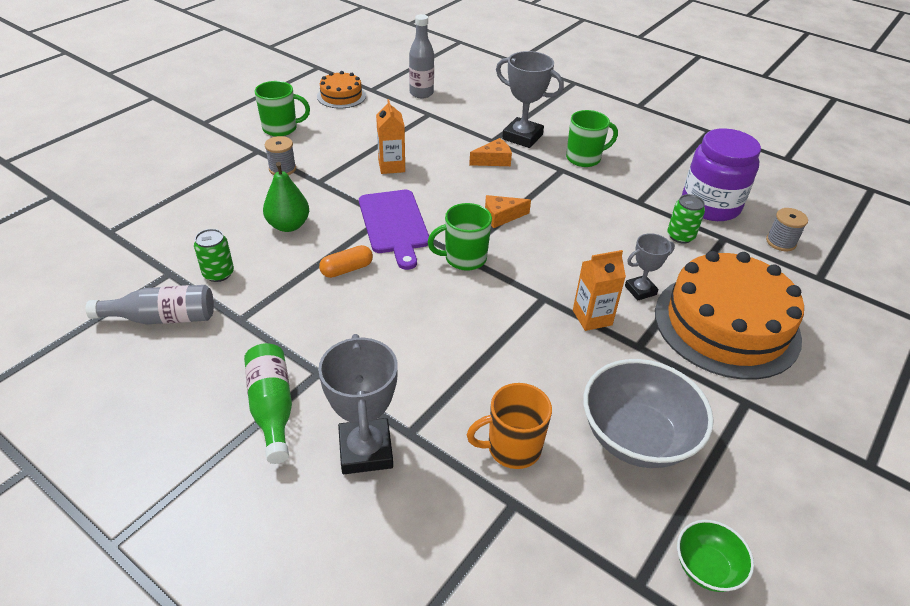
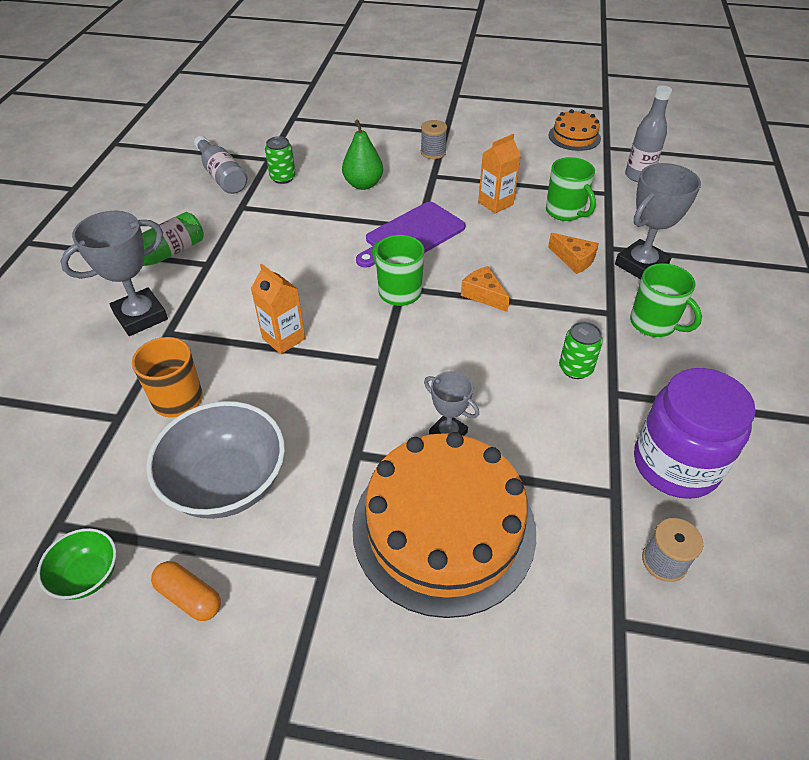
camera: 65 degrees right, 5 degrees up
(281, 128) = (488, 129): green mug -> green mug (565, 212)
(347, 269) = (332, 233): orange capsule -> orange capsule (189, 597)
(522, 137) = (641, 265): grey trophy -> grey trophy turned 45 degrees clockwise
(592, 317) = (376, 405): orange carton -> orange carton (283, 338)
(680, 236) = (579, 447): green can -> green can (575, 369)

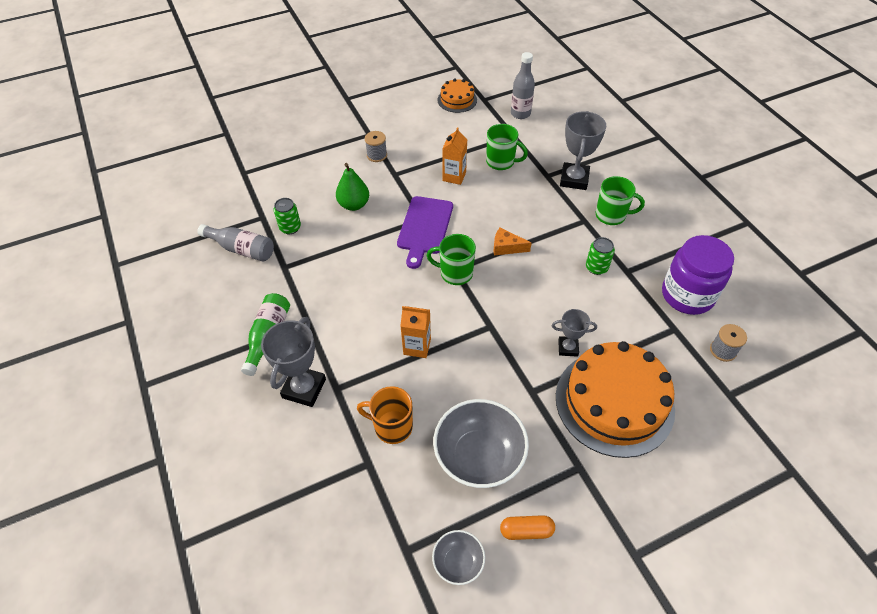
camera: 35 degrees left, 5 degrees up
(87, 575) = (458, 562): green bowl -> grey bowl
(574, 259) = (535, 195): orange cheese -> none

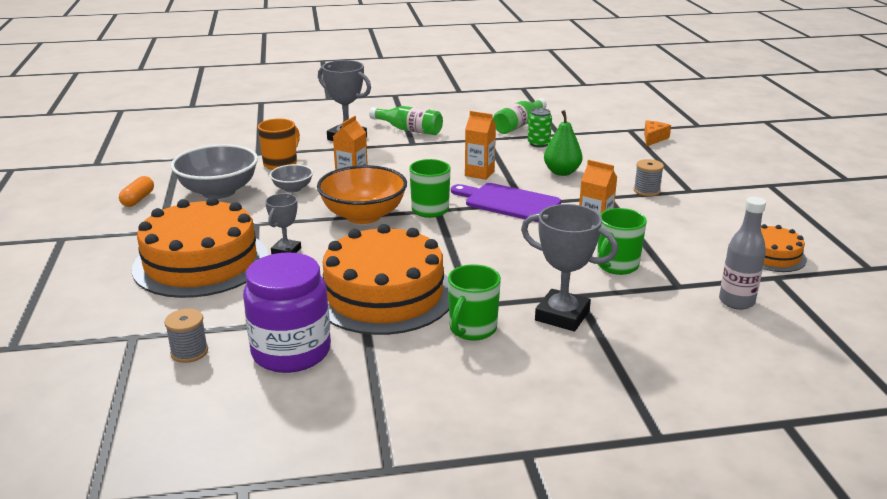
camera: 105 degrees right, 25 degrees down
(242, 249) = (518, 125): grey bottle -> green bottle
(371, 256) = (479, 173): none -> orange carton
(458, 562) = (148, 173): grey bowl -> grey bowl (292, 188)
(484, 315) = (363, 215): none -> orange bowl
(506, 247) = (453, 243): orange cheese -> orange cheese (653, 138)
(596, 267) = (384, 294): green can -> orange cake

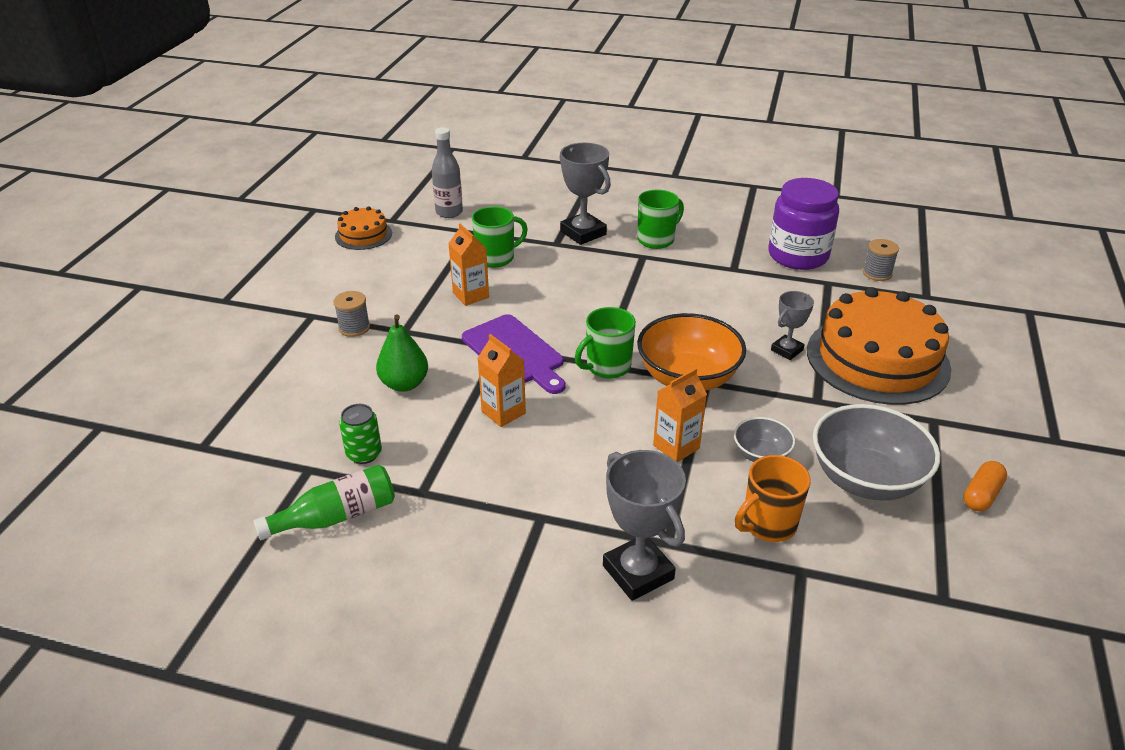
camera: 155 degrees left, 10 degrees up
(384, 294) = (709, 281): orange cake -> none
(409, 130) = (519, 565): green bottle -> none
(653, 138) = (205, 415): orange cheese -> none

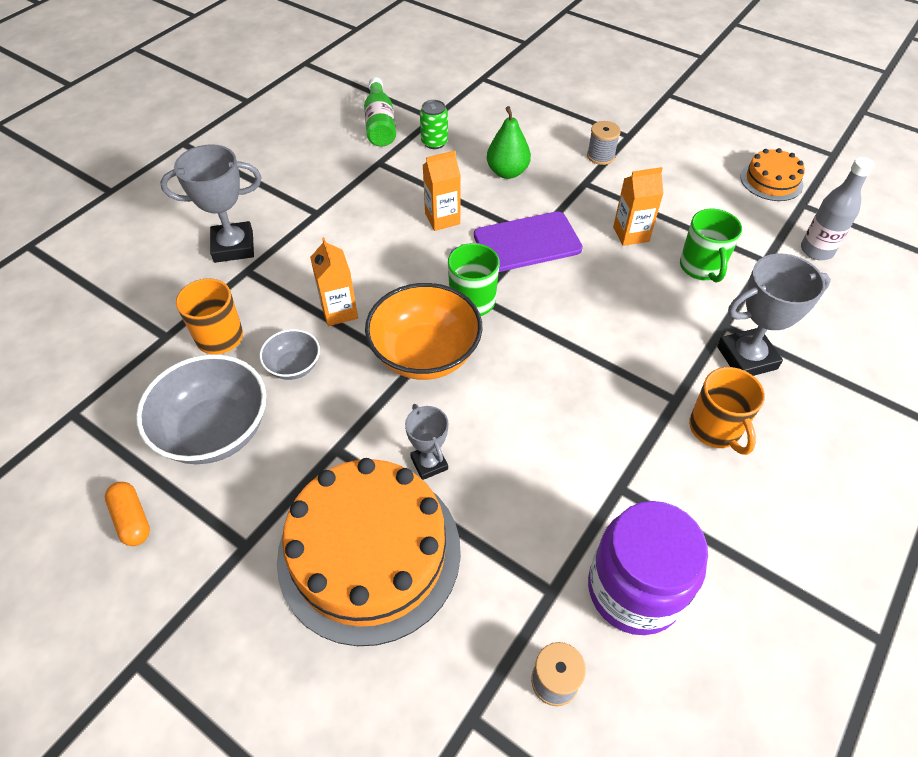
camera: 110 degrees right, 15 degrees up
(656, 239) = (715, 429): green mug -> orange mug

